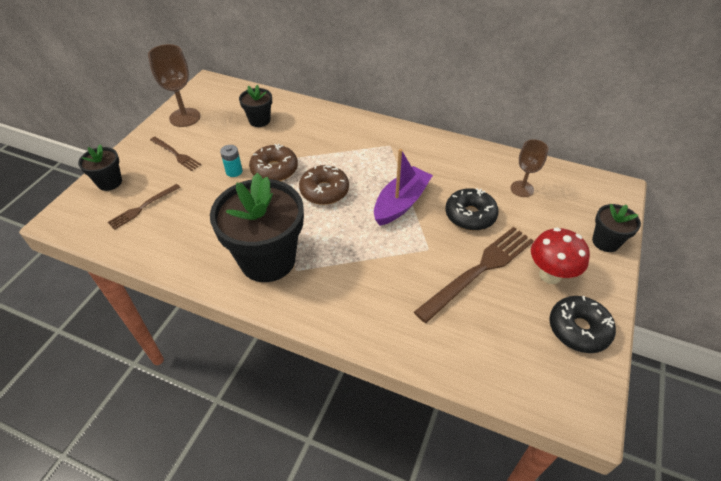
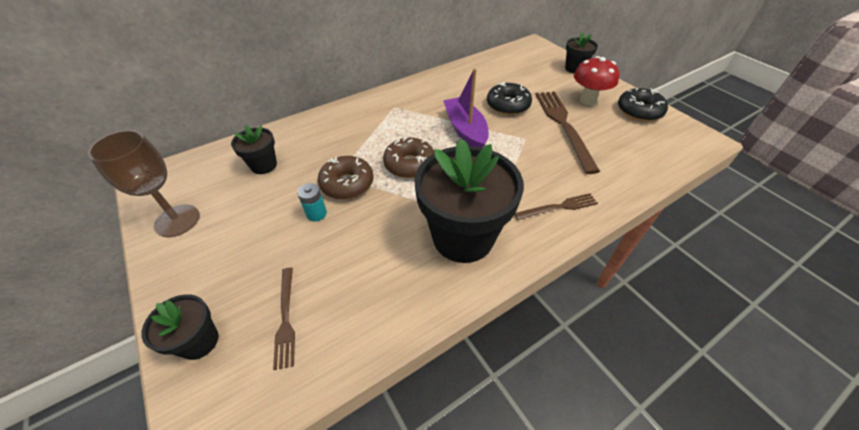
camera: 55 degrees left, 0 degrees up
(176, 154) = (231, 252): brown fork -> brown fork (558, 207)
(522, 189) = (502, 74): brown goblet -> none

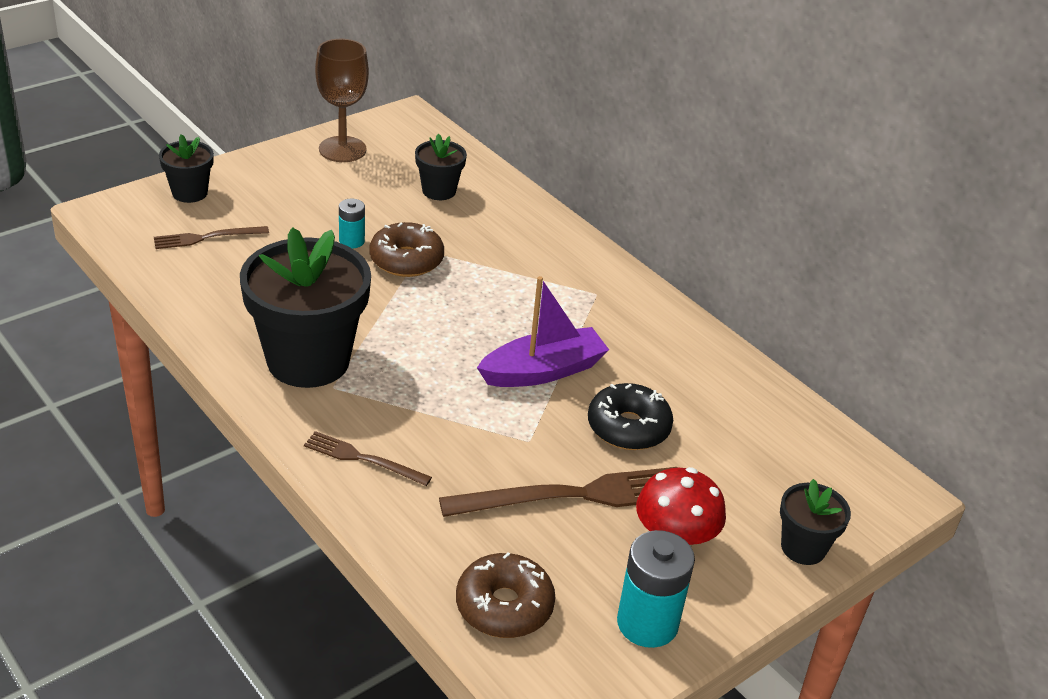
camera: 80 degrees right, 10 degrees down
(409, 164) = (450, 313): brown donut -> brown donut (504, 606)
(558, 207) = (363, 459): brown fork -> brown fork turned 135 degrees clockwise
(639, 111) = (647, 623): black donut -> turquoise battery

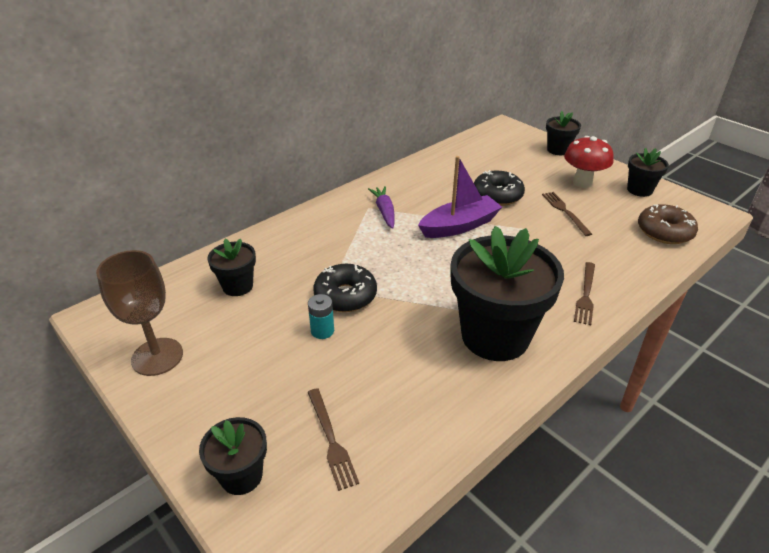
camera: 90 degrees left, 0 degrees up
(406, 260) = (345, 296): brown donut -> black donut
(542, 371) = (459, 226): purple boat -> purple boat turned 90 degrees clockwise
(575, 495) = (565, 212): brown fork -> brown fork, size x0.54
(584, 307) = (384, 212): none -> purple carrot
(647, 623) = (639, 190): turquoise battery -> black flower pot

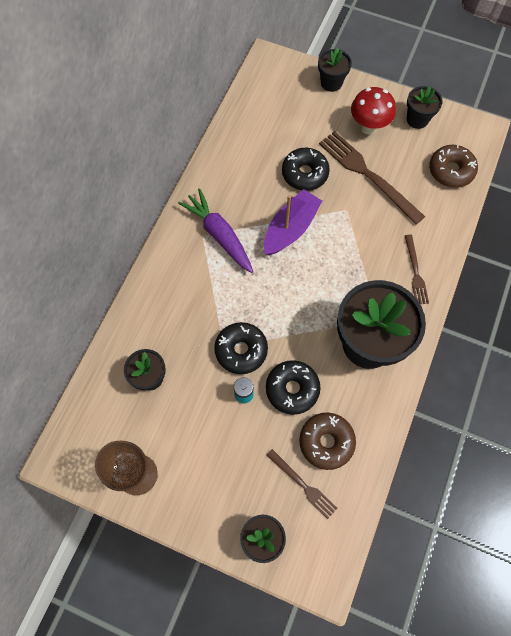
camera: 25 degrees left, 30 degrees up
(379, 345) = (292, 389): none -> black donut
(384, 212) = (219, 235): purple carrot -> purple carrot, size x1.53
(388, 408) = (326, 442): none -> brown donut
(565, 212) = (367, 175): brown fork -> brown fork, size x1.84

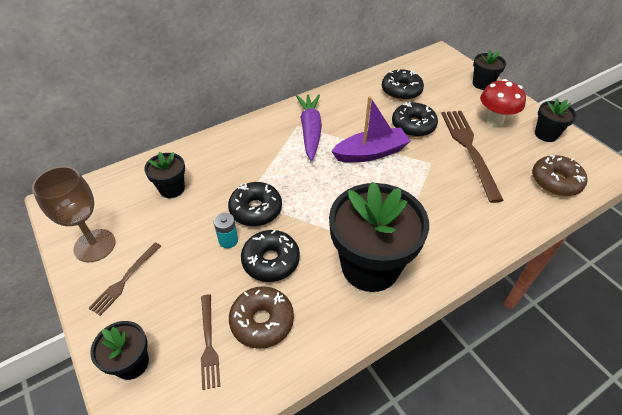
camera: 35 degrees right, 20 degrees down
(265, 134) = (401, 91): none -> black donut
(415, 272) = (462, 237): brown fork -> brown fork (125, 279)

